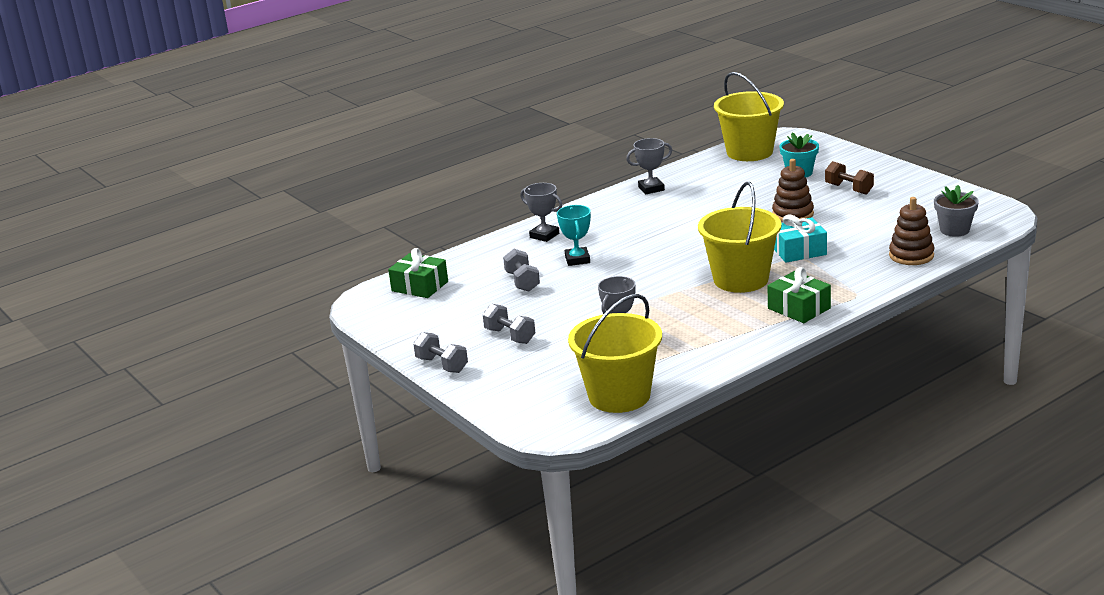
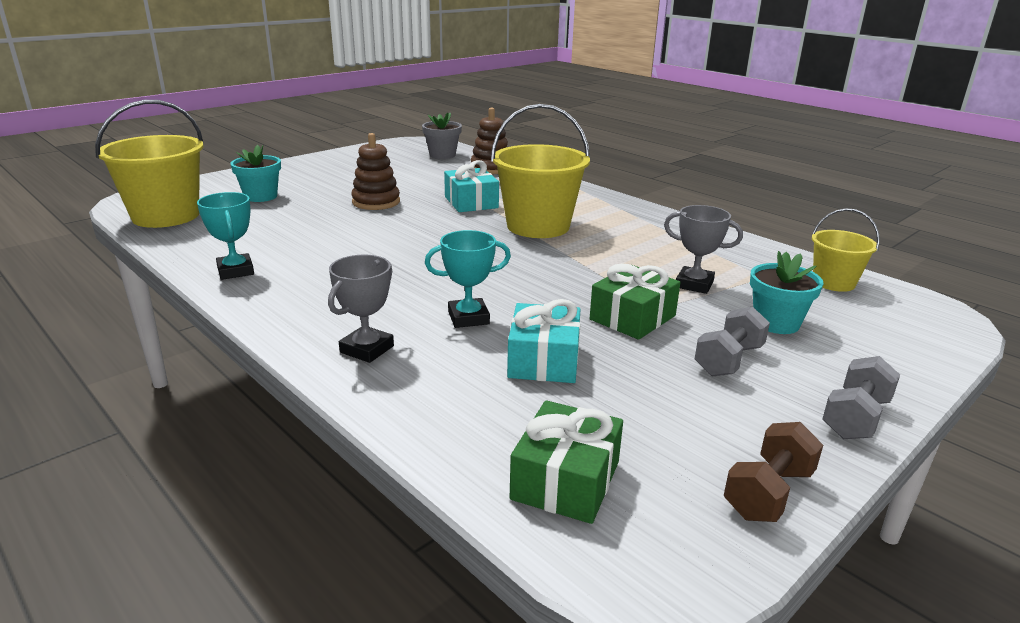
camera: 100 degrees left, 0 degrees up
(522, 282) = (544, 360): grey dumbbell -> turquoise gift
(555, 359) = (776, 323): none -> turquoise flower pot
(619, 396) = (833, 282): yellow bucket -> yellow bucket, size x0.55
(651, 188) = (235, 271): grey trophy -> turquoise trophy
(799, 308) = (602, 206): green gift -> green gift (632, 318)
(849, 189) = (325, 180): brown dumbbell -> brown dumbbell (768, 493)

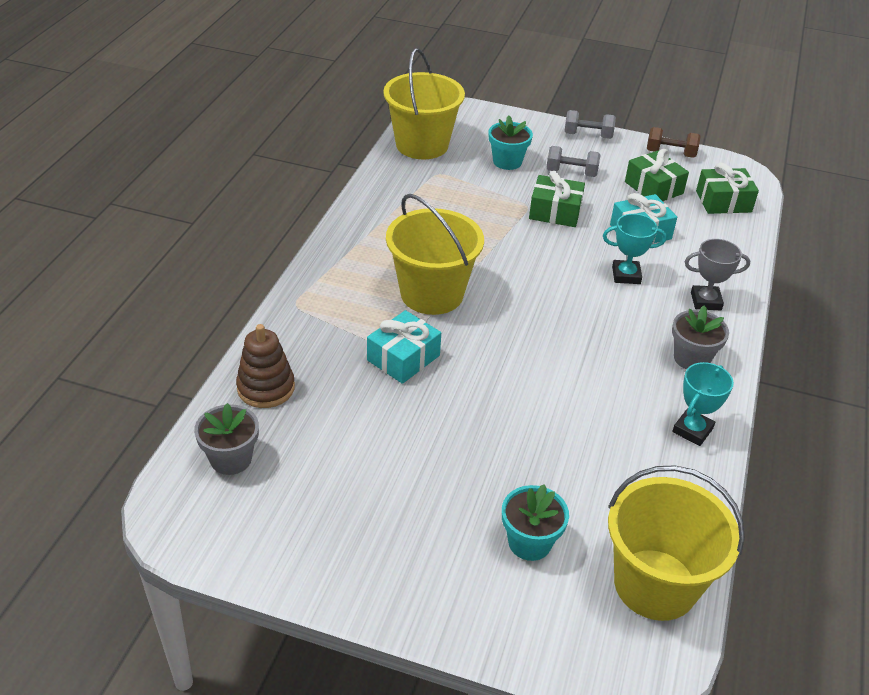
camera: 120 degrees left, 15 degrees up
(304, 304) = (691, 358): none -> grey flower pot
(376, 202) = (462, 429): brown stacking toy -> none
(468, 318) = (626, 275): turquoise trophy -> turquoise trophy turned 45 degrees counterclockwise
(652, 419) = (654, 188): none -> green gift
(694, 284) = (479, 196): grey trophy -> none
(833, 282) = (422, 145): yellow bucket -> yellow bucket, size x1.83

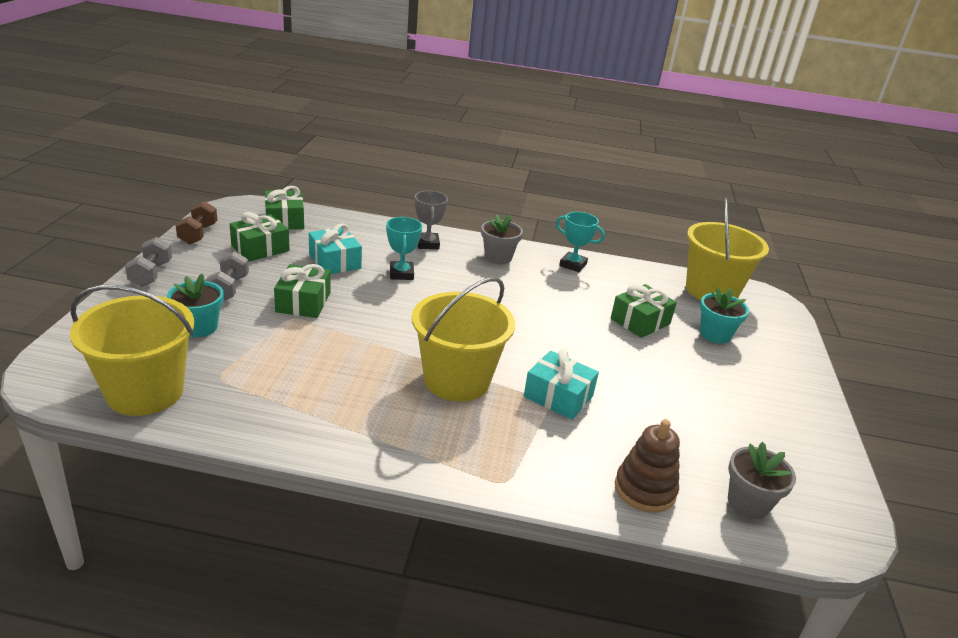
camera: 100 degrees left, 10 degrees down
(553, 466) = (640, 321): none -> green gift

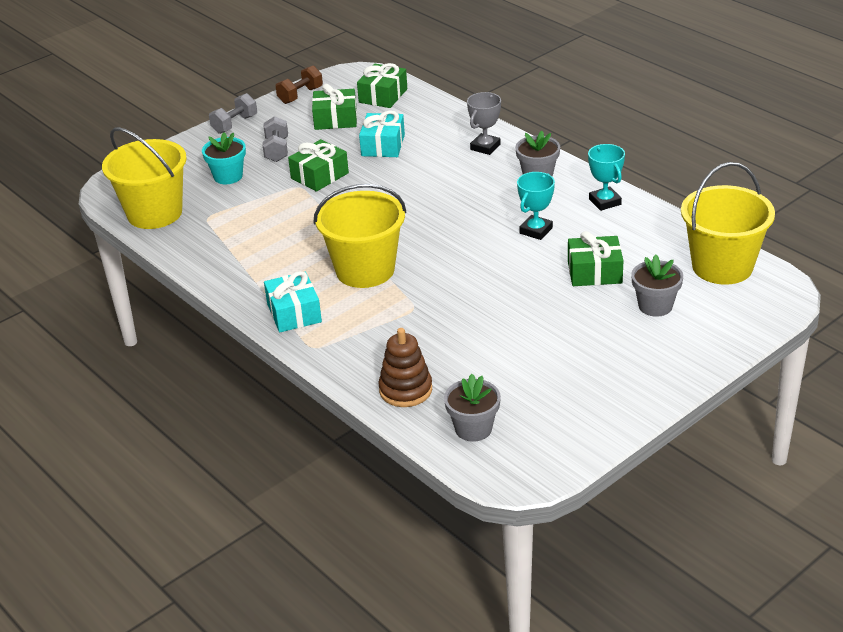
camera: 45 degrees right, 5 degrees up
(228, 289) = (277, 150): grey dumbbell -> grey dumbbell turned 45 degrees counterclockwise
(401, 274) = (427, 170): turquoise trophy -> turquoise trophy (536, 230)
(558, 396) = (429, 307): turquoise gift -> turquoise gift (294, 313)
(715, 334) = (655, 306): turquoise flower pot -> grey flower pot

